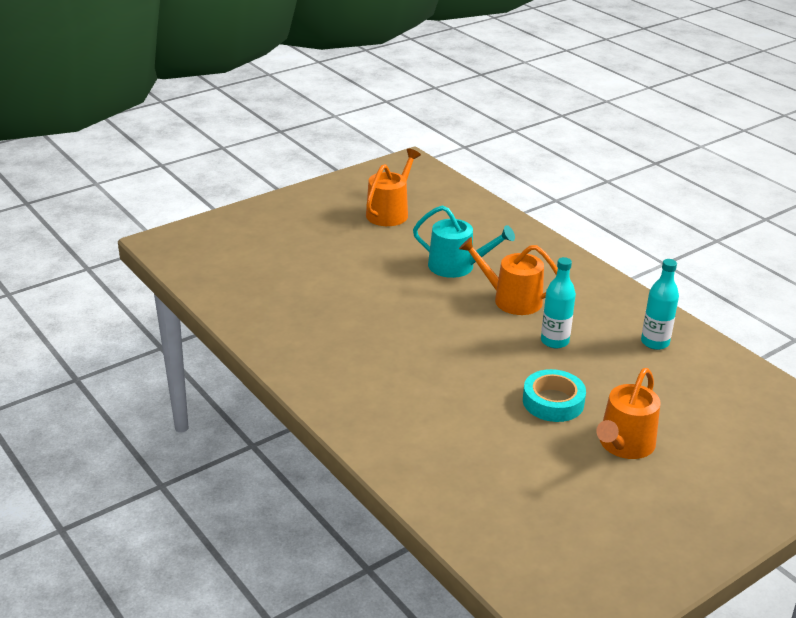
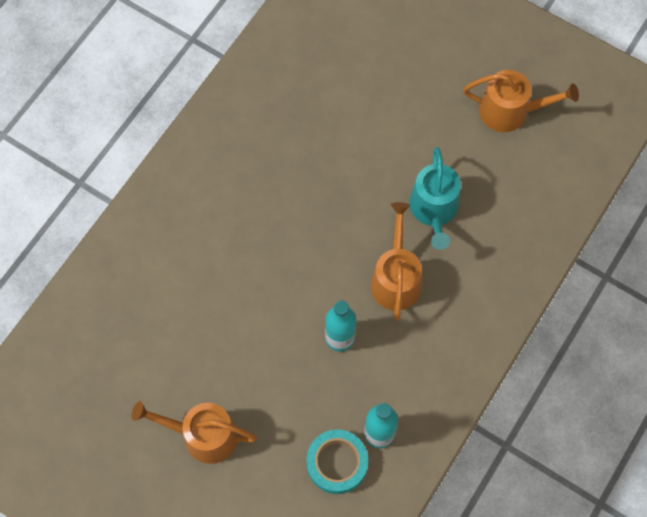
camera: 70 degrees right, 35 degrees up
(553, 402) = (242, 360): turquoise tape -> turquoise tape (337, 463)

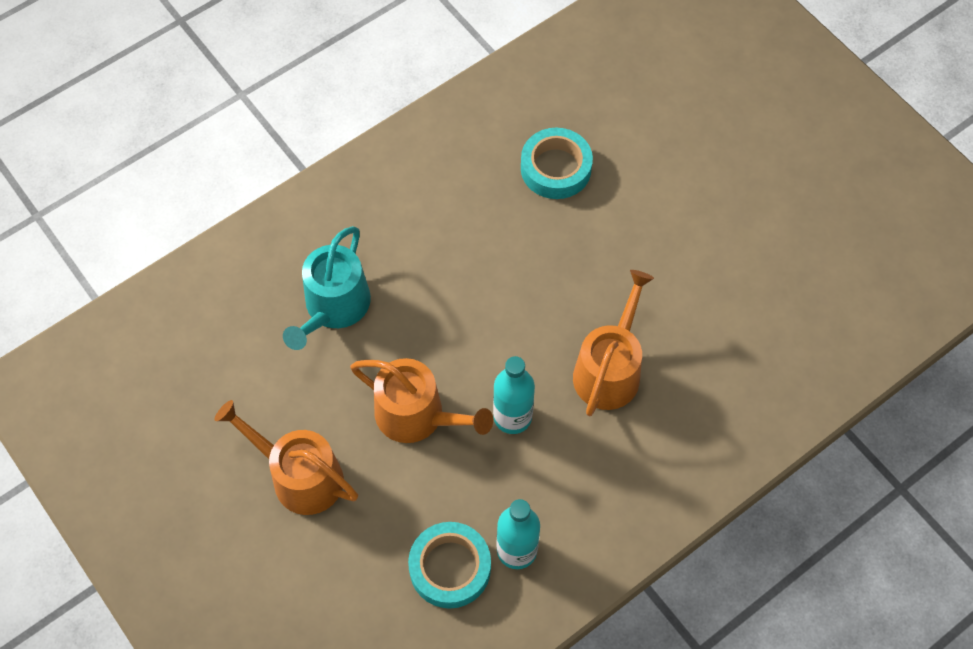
camera: 20 degrees right, 5 degrees down
(301, 138) = (555, 168): none -> turquoise tape
(434, 210) = (688, 303): turquoise watering can -> turquoise watering can (334, 307)
(510, 111) = (829, 217): orange watering can -> orange watering can (417, 415)

